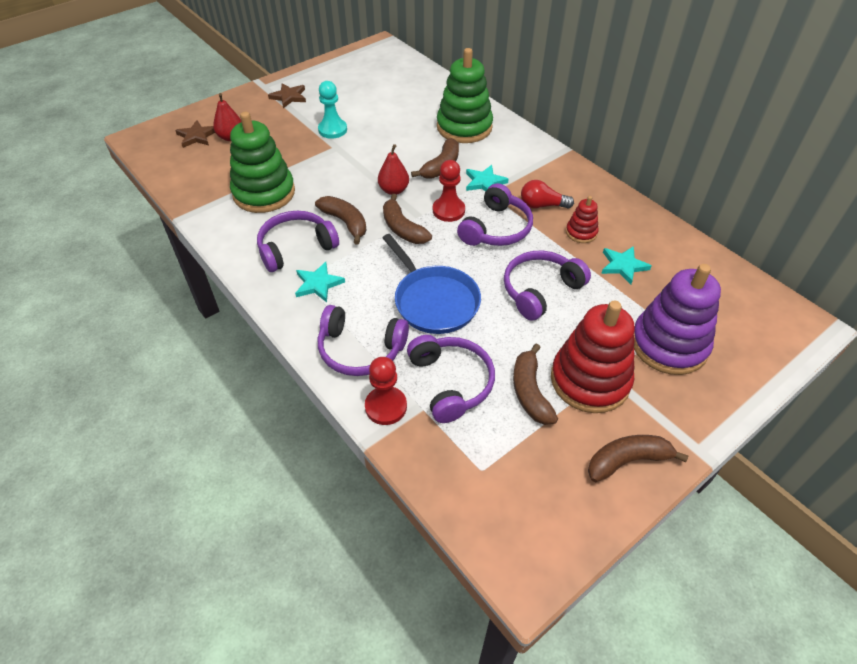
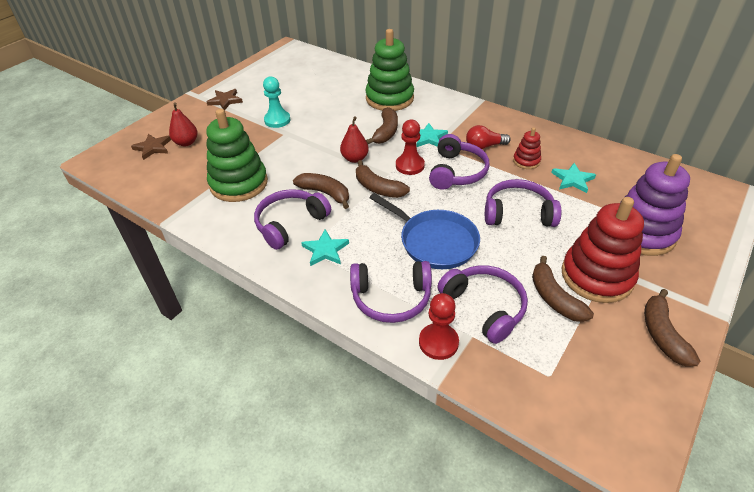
camera: 15 degrees left, 5 degrees down
(540, 290) = (518, 213): purple headphones -> purple headphones turned 60 degrees clockwise
(627, 461) = (662, 334): brown banana -> brown banana turned 60 degrees counterclockwise

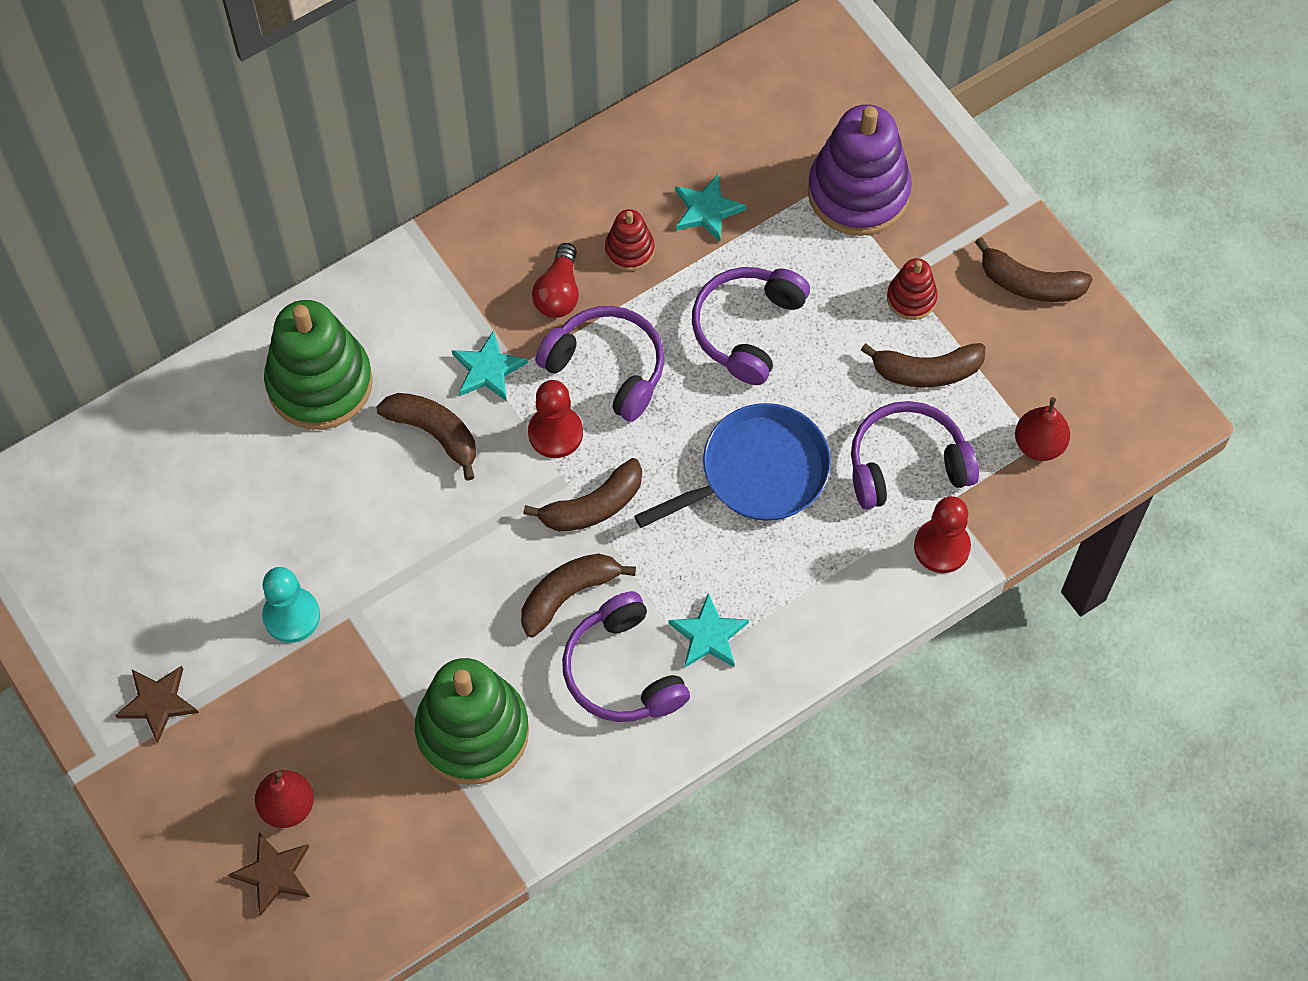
camera: 70 degrees left, 20 degrees up
(355, 158) = (491, 515): red pear -> red pear (1039, 444)
(391, 298) = (844, 576): purple headphones -> none
(596, 276) = (911, 298): red stacking toy -> red stacking toy, size x0.48

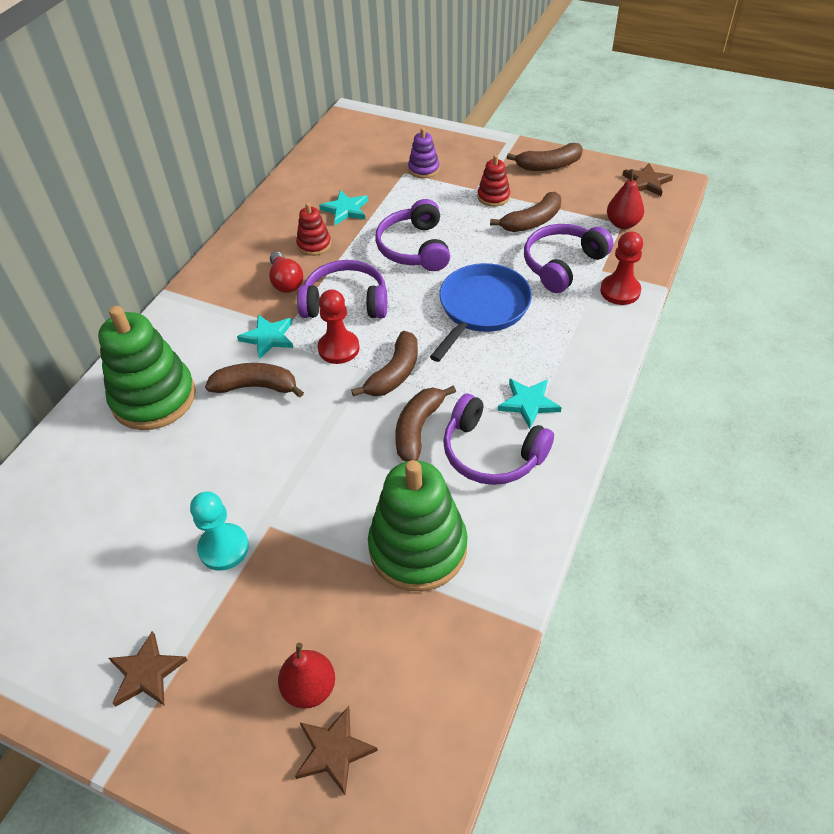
camera: 30 degrees left, 15 degrees down
(858, 192) = (423, 169): purple stacking toy -> purple stacking toy, size x0.48
(1135, 392) = (646, 182): none -> brown star

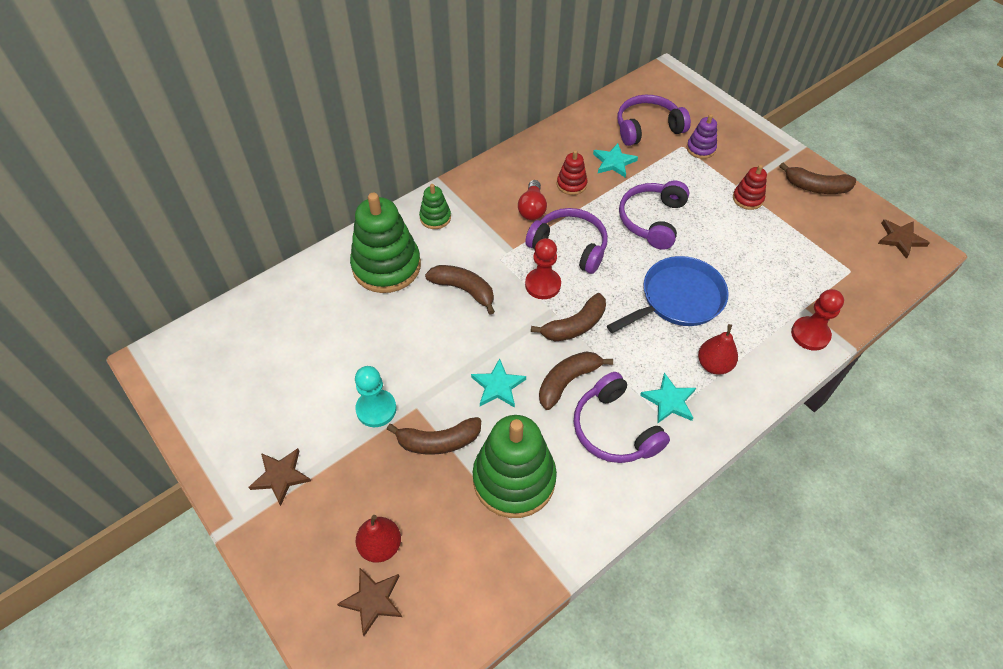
camera: 25 degrees right, 5 degrees up
(183, 329) = (435, 218): none -> green stacking toy
(268, 337) = (494, 252): turquoise star -> turquoise star (498, 386)
(532, 222) = (769, 236): brown banana -> brown banana (438, 441)
(562, 264) = (772, 287): purple headphones -> purple headphones (647, 128)
(622, 224) = (852, 271): red pear -> red pear (714, 365)

